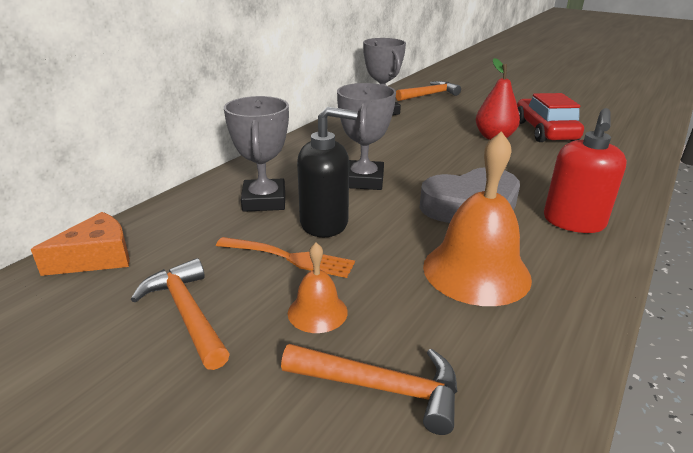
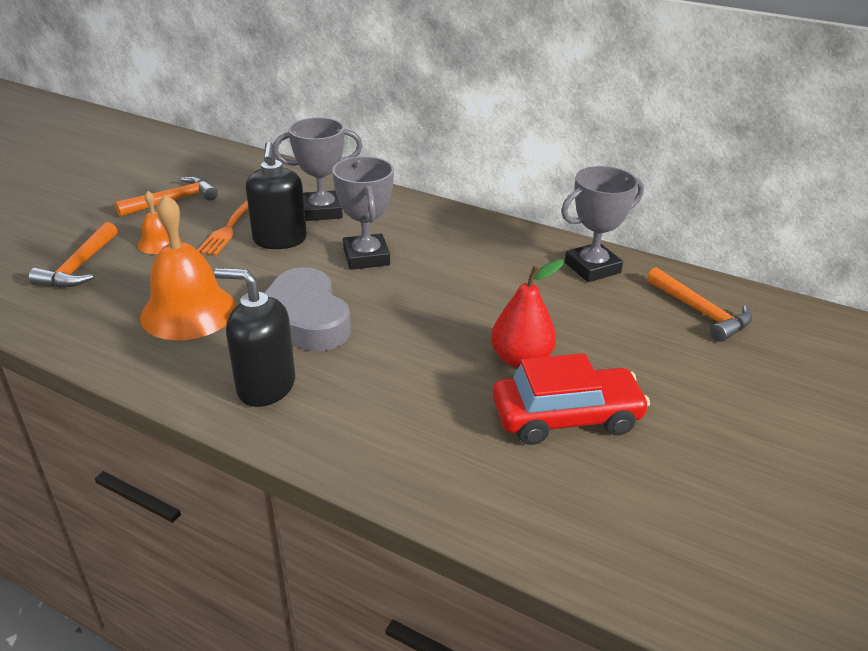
camera: 85 degrees right, 5 degrees up
(97, 257) = (243, 164): orange cheese -> none
(363, 180) = (366, 257): grey trophy -> grey trophy turned 75 degrees clockwise
(573, 222) = (265, 386): red soap dispenser -> black soap dispenser

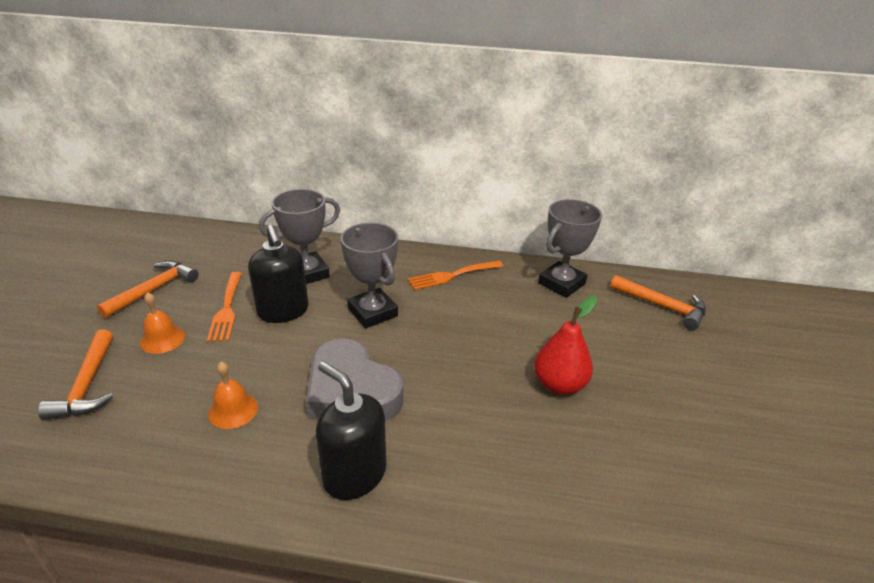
camera: 20 degrees left, 0 degrees up
(188, 311) = (233, 410): orange bell -> orange bell, size x0.51
(265, 386) = (354, 474): black soap dispenser -> black soap dispenser turned 45 degrees clockwise
(471, 239) = (452, 276): none -> orange fork
(566, 417) = (627, 432): red car -> none

